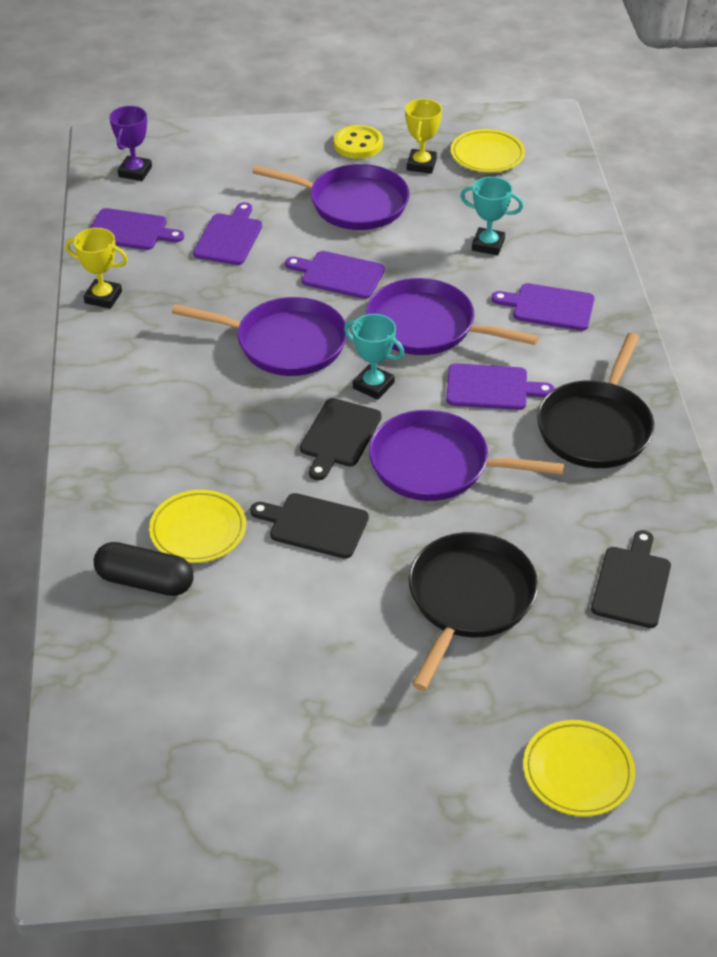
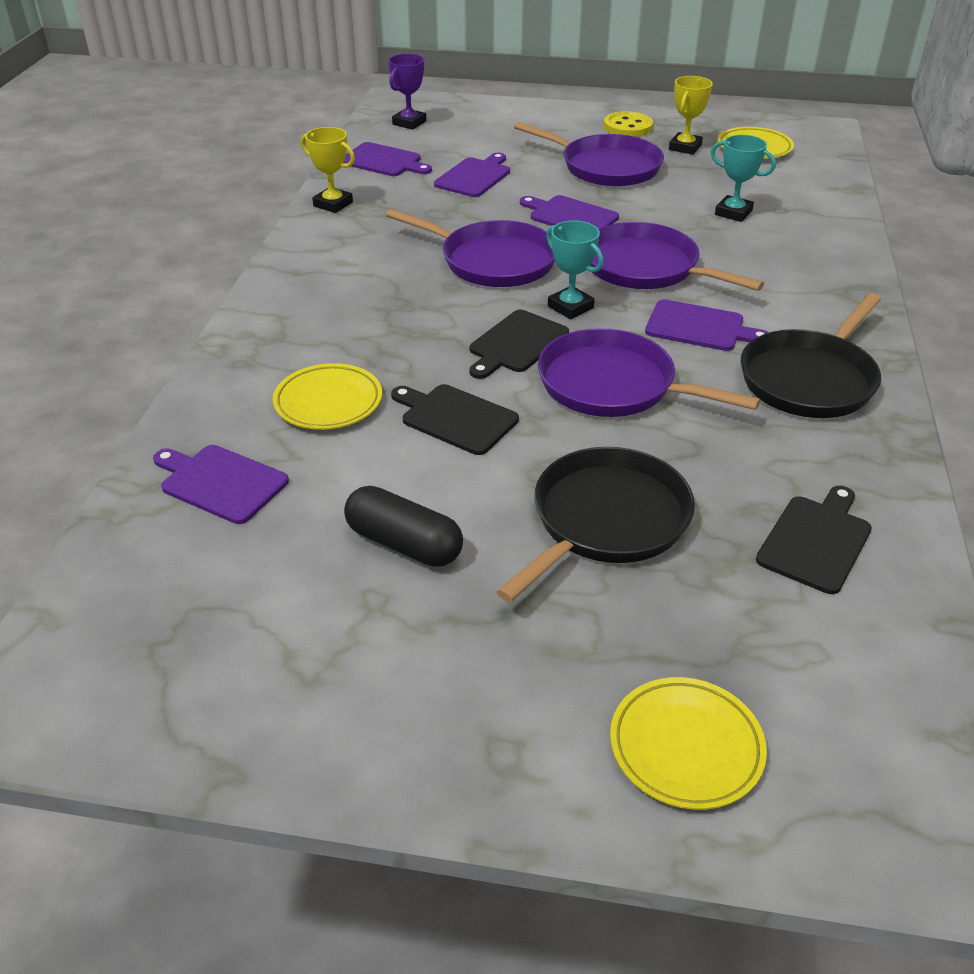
camera: 15 degrees right, 5 degrees down
(145, 581) = (249, 438): black capsule -> black capsule (404, 543)
(549, 307) = (785, 269): purple cutting board -> purple cutting board (220, 482)

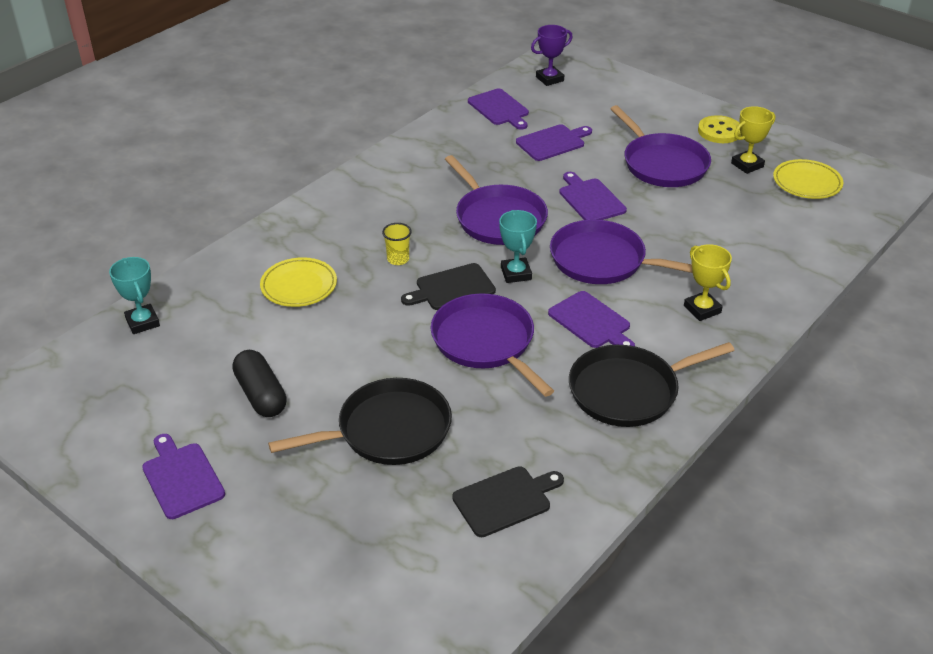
camera: 30 degrees right, 0 degrees up
(220, 482) = (196, 315): purple cutting board -> purple cutting board (182, 478)
(333, 204) = (431, 136): yellow trophy -> yellow trophy (702, 309)
(422, 335) = (398, 259): none -> yellow cup
(455, 418) = (364, 326): black cutting board -> none
(645, 267) = (602, 261): purple pan -> purple pan turned 45 degrees counterclockwise
(686, 747) = (300, 578): yellow plate -> none
(733, 213) = (722, 237): turquoise trophy -> turquoise trophy (142, 322)

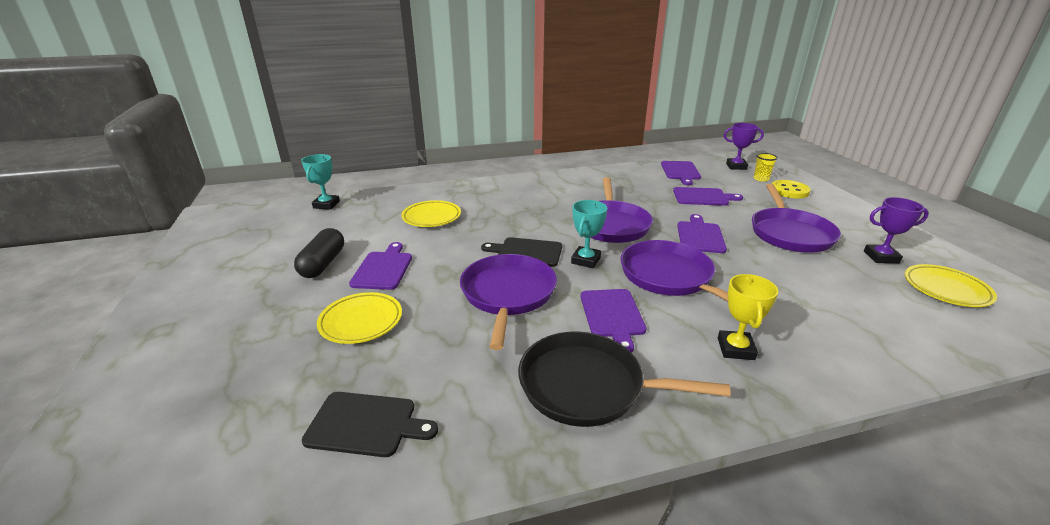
camera: 35 degrees right, 10 degrees down
(182, 478) = (209, 289): purple cutting board -> purple cutting board (383, 269)
(388, 430) = (361, 321): black pan -> yellow plate
(398, 259) = (511, 224): yellow cup -> yellow cup (761, 179)
(719, 131) = (867, 228): yellow button -> yellow button (789, 191)
(747, 165) = (881, 257): yellow trophy -> purple trophy

